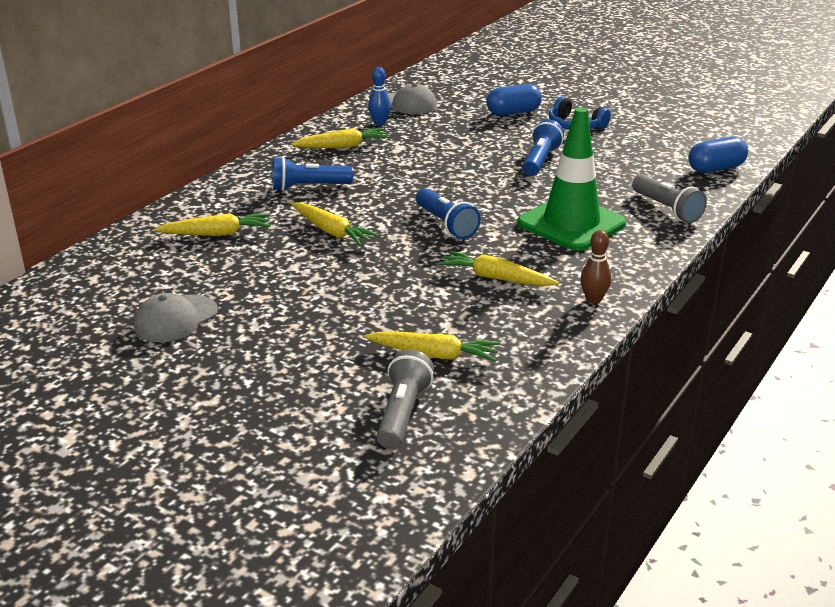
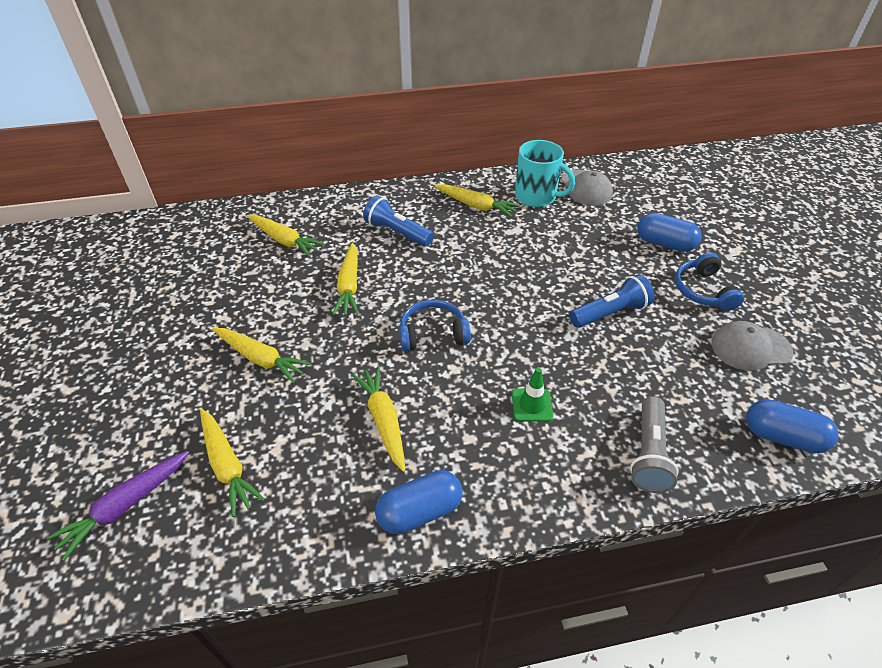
camera: 45 degrees right, 15 degrees up
(175, 319) = (157, 300): grey cap -> grey cap (750, 348)
(344, 299) = (261, 359): none -> yellow carrot
(379, 123) = (536, 197): blue bowling pin -> turquoise mug
(402, 413) = (125, 506): grey flashlight -> purple carrot
(446, 224) = (433, 334): blue flashlight -> blue headphones
(571, 223) = (532, 405): green traffic cone -> green traffic cone, size x0.42
(593, 299) = (419, 511): brown bowling pin -> blue capsule

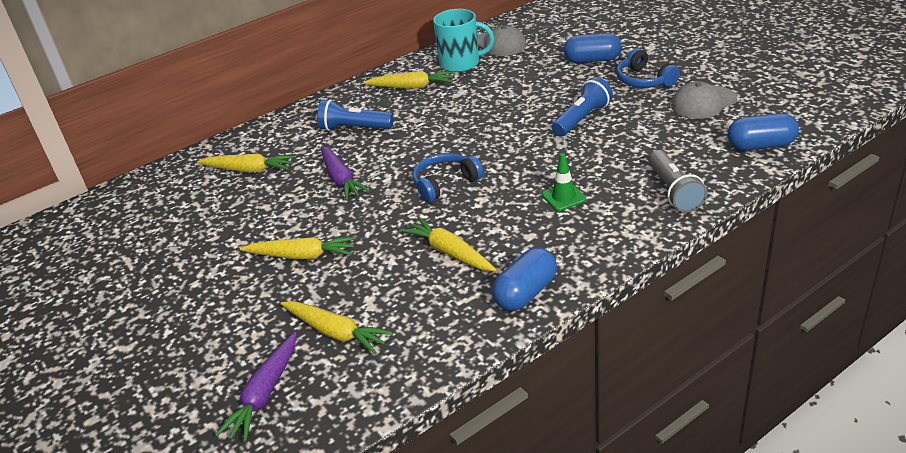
camera: 20 degrees left, 10 degrees down
(349, 286) = (341, 179): yellow carrot -> purple carrot

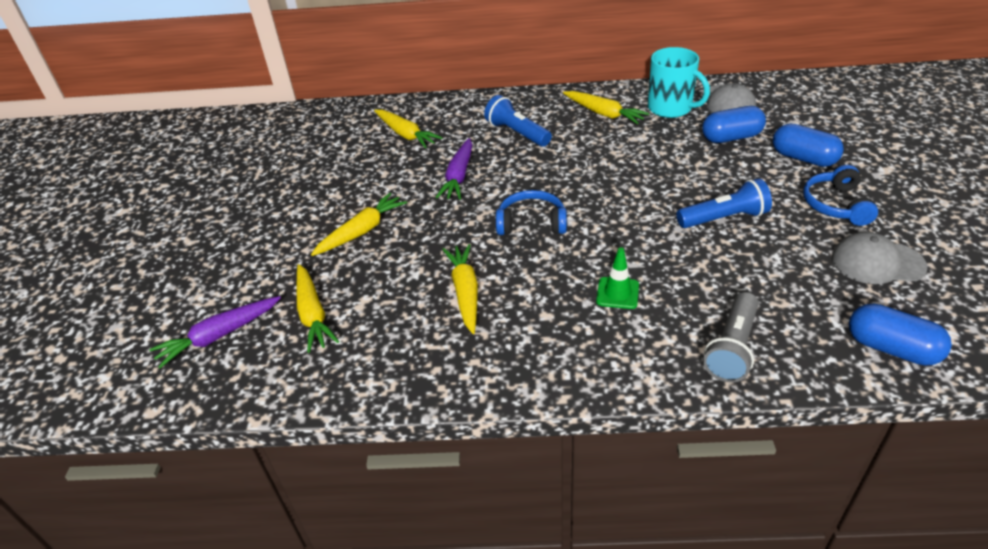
camera: 35 degrees right, 5 degrees up
(302, 256) = (362, 231): yellow carrot -> yellow carrot turned 90 degrees counterclockwise
(525, 293) = (482, 371): blue capsule -> blue capsule (731, 137)

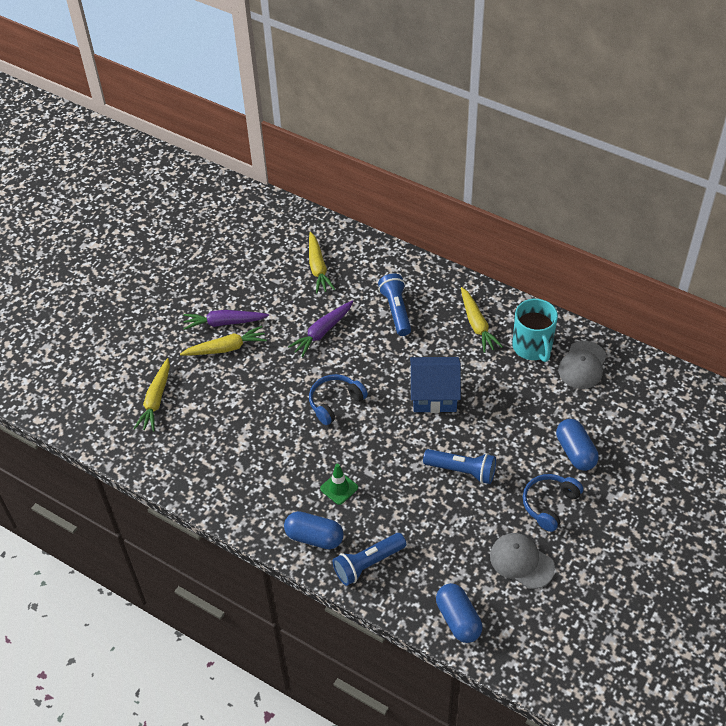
camera: 30 degrees right, 10 degrees up
(219, 336) = (97, 386): purple carrot -> purple carrot (224, 323)
(465, 292) = (252, 434): yellow carrot -> none
(531, 223) = (335, 402): blue headphones -> blue headphones turned 75 degrees counterclockwise
(625, 175) = (434, 395): none -> blue house
(731, 137) = (545, 402): blue capsule -> blue capsule (314, 537)
(732, 348) = (368, 564): grey flashlight -> blue flashlight

